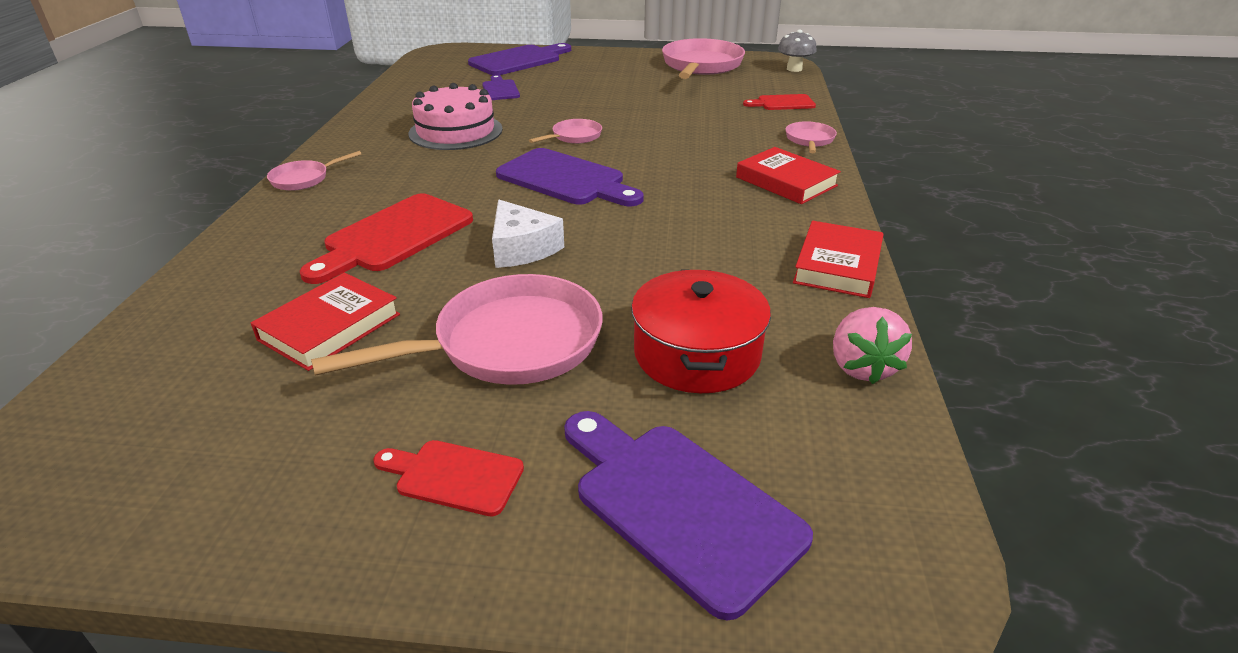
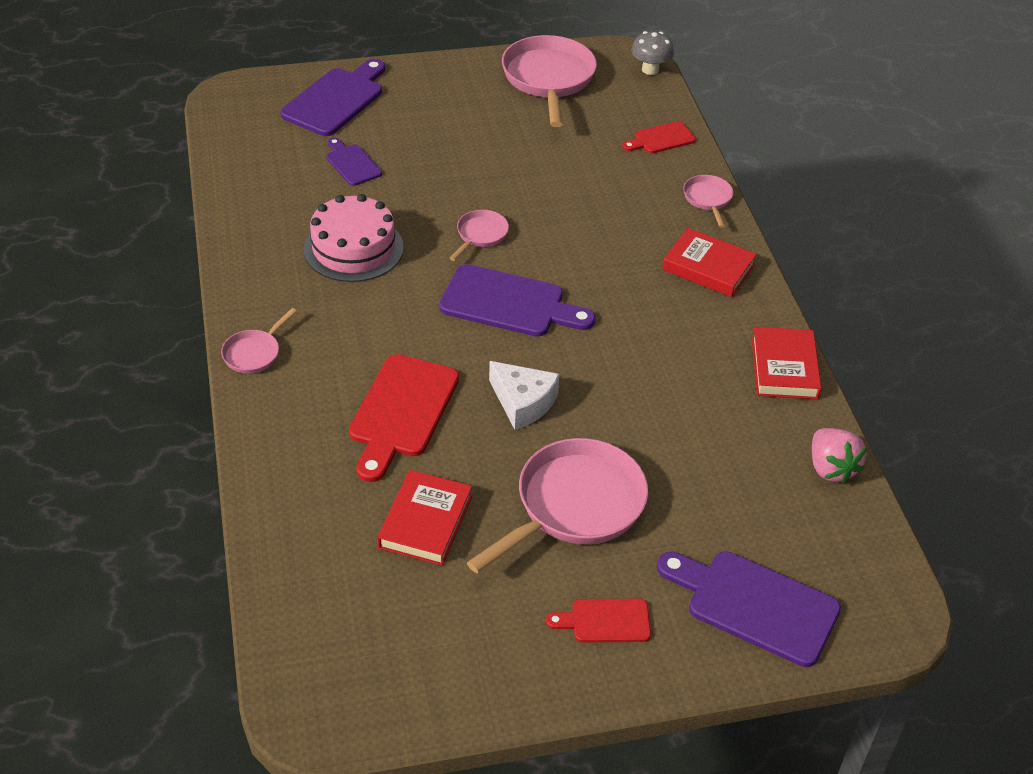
camera: 20 degrees left, 10 degrees up
(696, 354) = (714, 483): red pot -> none

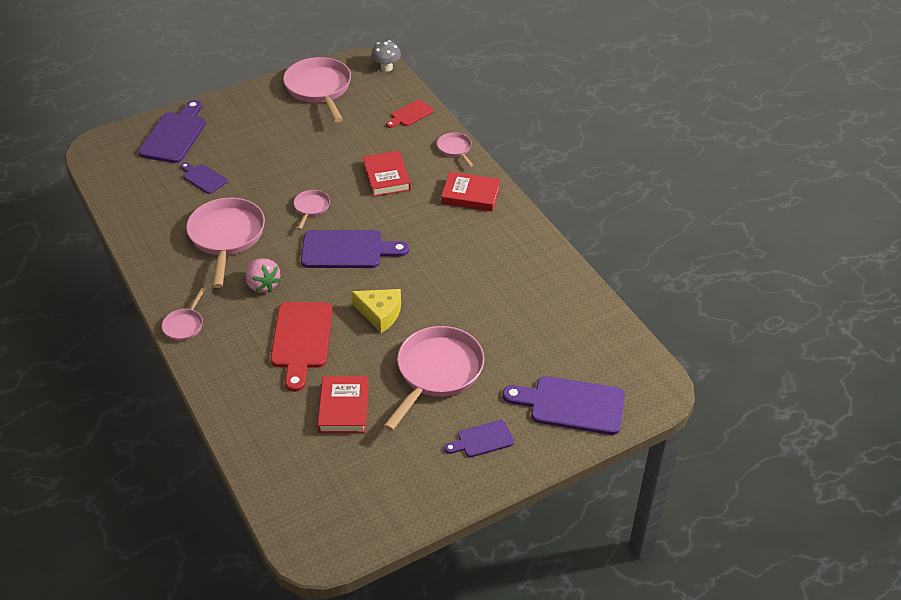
camera: 15 degrees left, 0 degrees up
(353, 248) = (227, 237): pink cake -> pink pan
(523, 402) = (380, 314): white cheese -> yellow cheese
(605, 621) = (482, 440): red cutting board -> purple cutting board
(784, 368) = (541, 250): red book -> red book (386, 177)
(831, 468) = (590, 307): pink strawberry -> pink strawberry (263, 285)

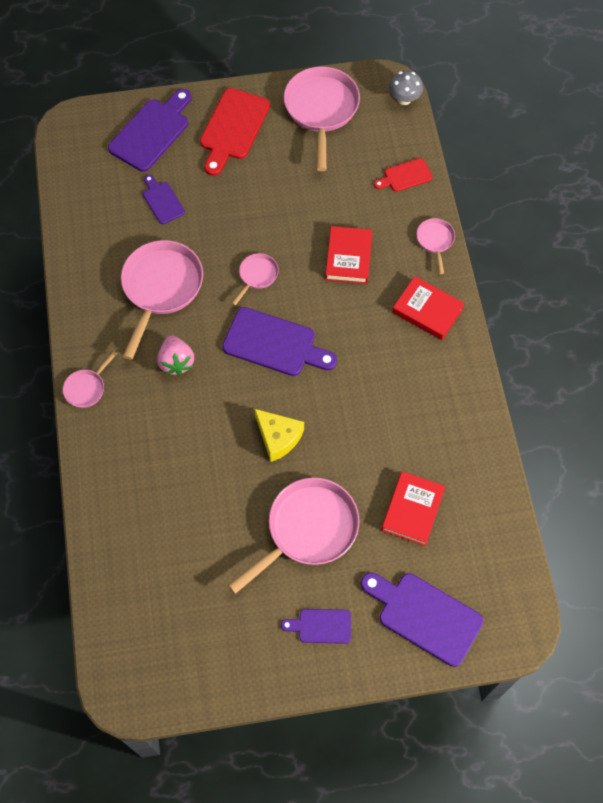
camera: 20 degrees right, 20 degrees up
(301, 340) = (191, 444): red cutting board -> red cutting board (233, 128)
(344, 408) = (203, 541): red book -> red book (412, 510)

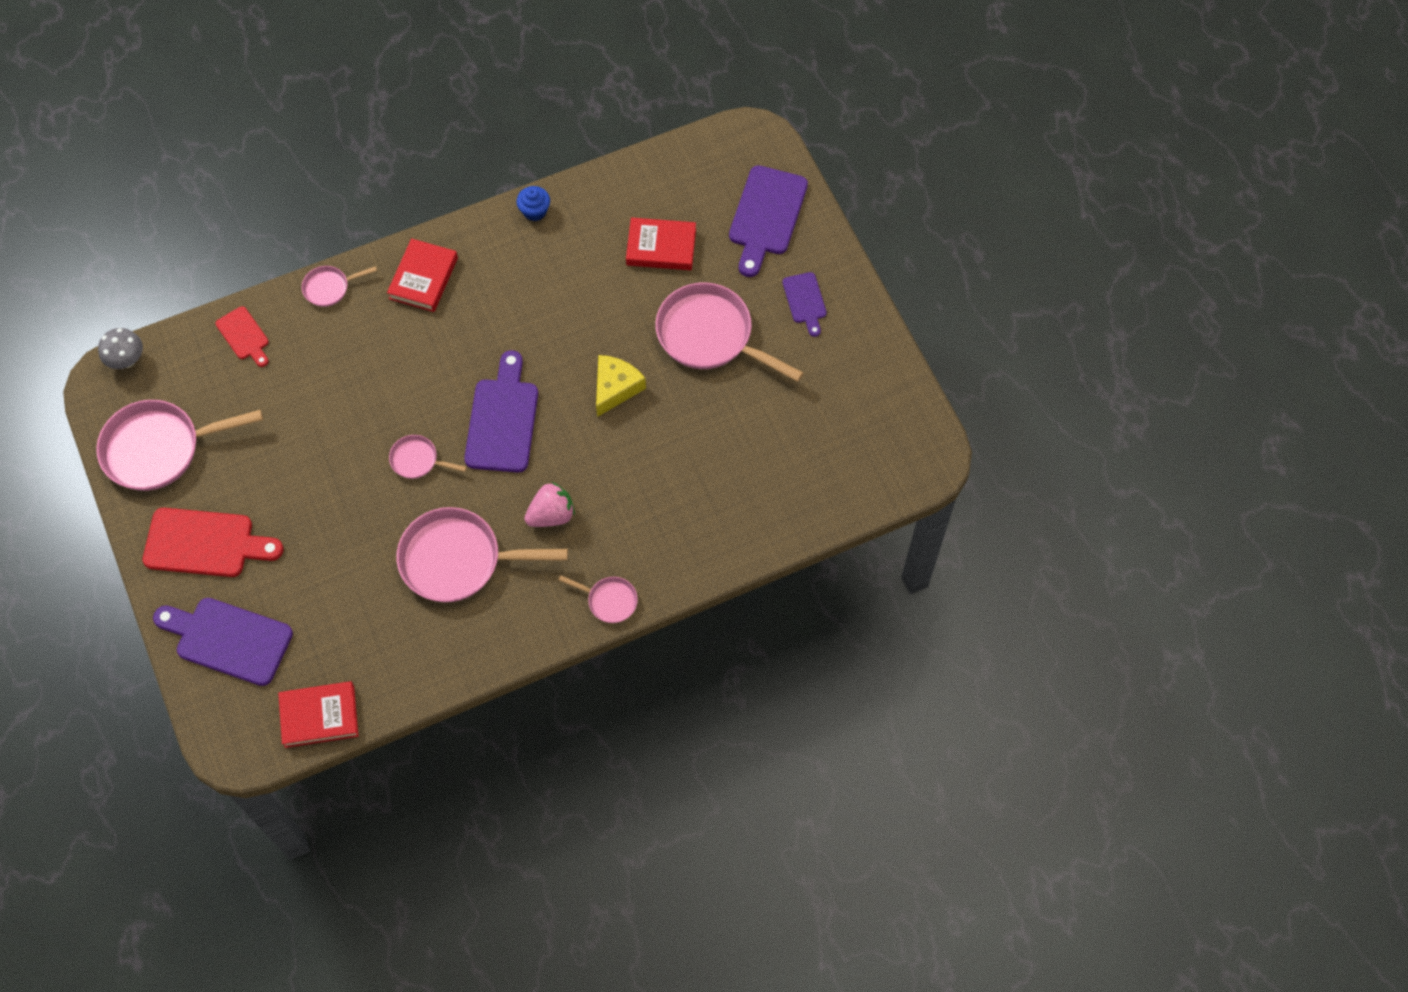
camera: 105 degrees left, 0 degrees up
(162, 201) = (333, 595): purple cutting board -> none
(348, 257) = (371, 371): red book -> red book (319, 716)
(476, 411) = (534, 211): none -> blue cupcake

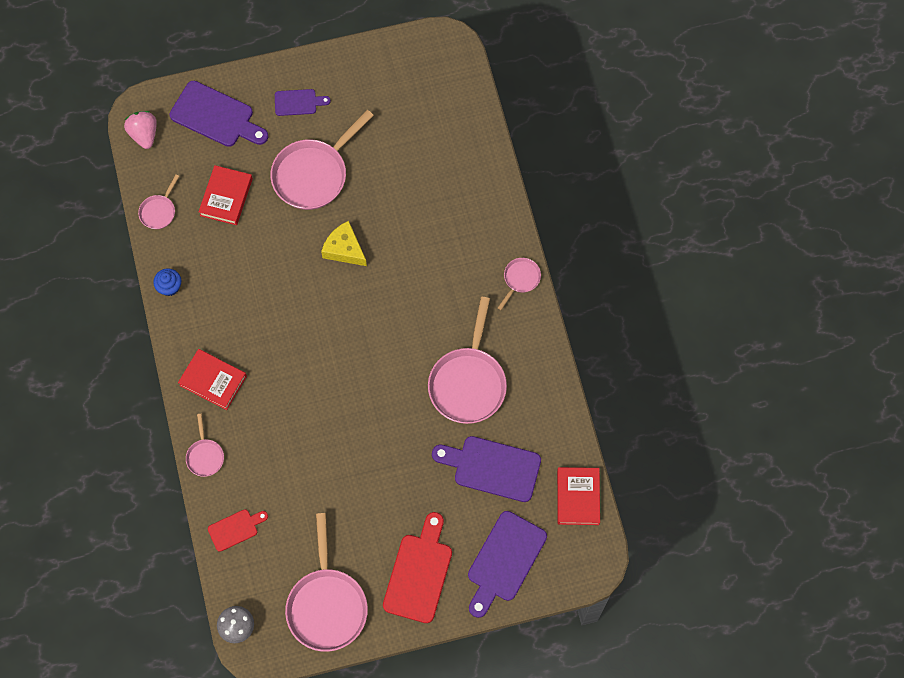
camera: 80 degrees left, 5 degrees up
(417, 460) = (377, 403): pink pan -> pink pan (159, 211)
(503, 420) = (355, 335): purple cutting board -> purple cutting board (492, 467)
(551, 515) = (443, 310): pink strawberry -> pink strawberry (144, 134)

